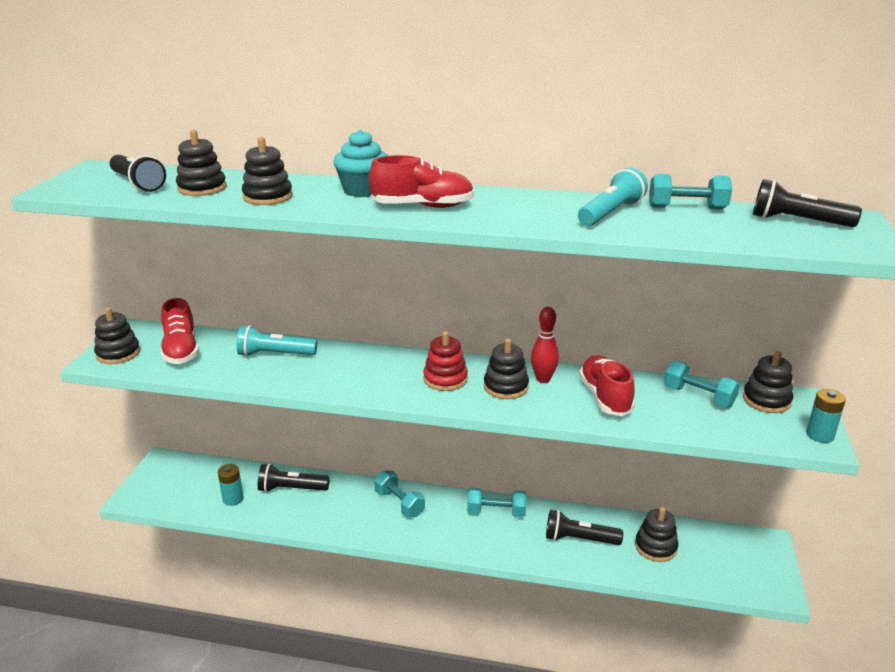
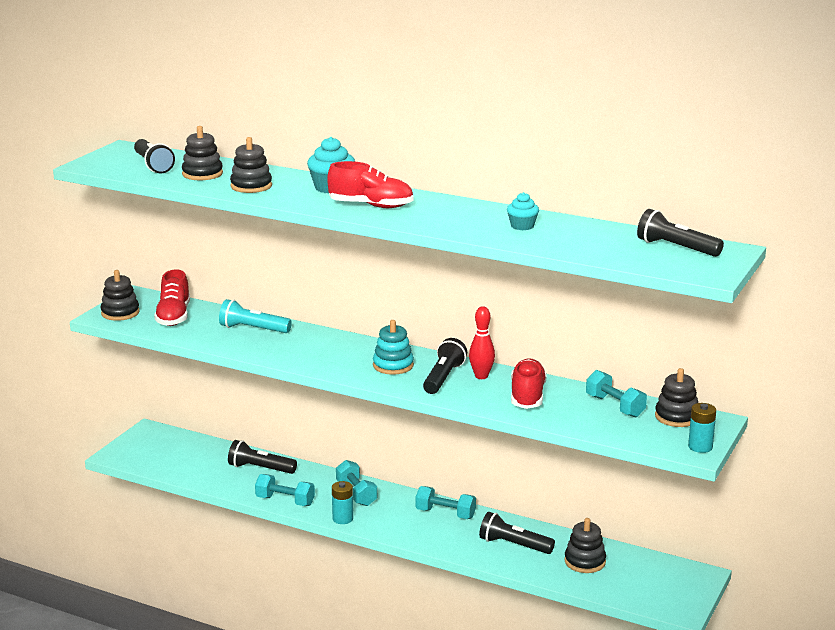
camera: 15 degrees right, 5 degrees down
(233, 499) = (204, 468): turquoise battery -> turquoise battery (342, 519)
(445, 379) = (393, 365): red stacking toy -> turquoise stacking toy
(506, 387) = (443, 378): black stacking toy -> black flashlight
(610, 213) = (522, 226): turquoise flashlight -> turquoise cupcake
(687, 208) = (593, 228): turquoise dumbbell -> turquoise dumbbell (285, 501)

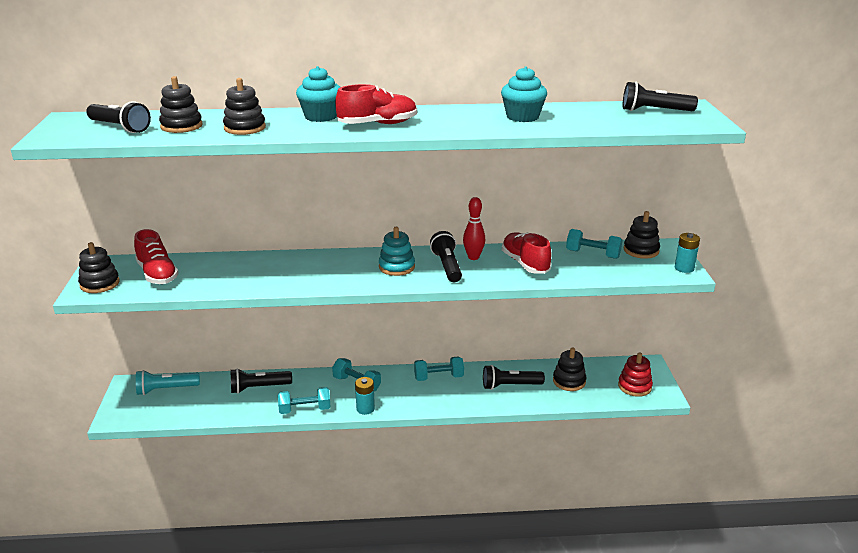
camera: 30 degrees left, 5 degrees up
(253, 329) = (244, 267): turquoise flashlight -> turquoise flashlight (166, 389)
(522, 226) = (522, 117): turquoise cupcake -> turquoise cupcake, size x1.59
(656, 590) = (634, 386): none -> red stacking toy

